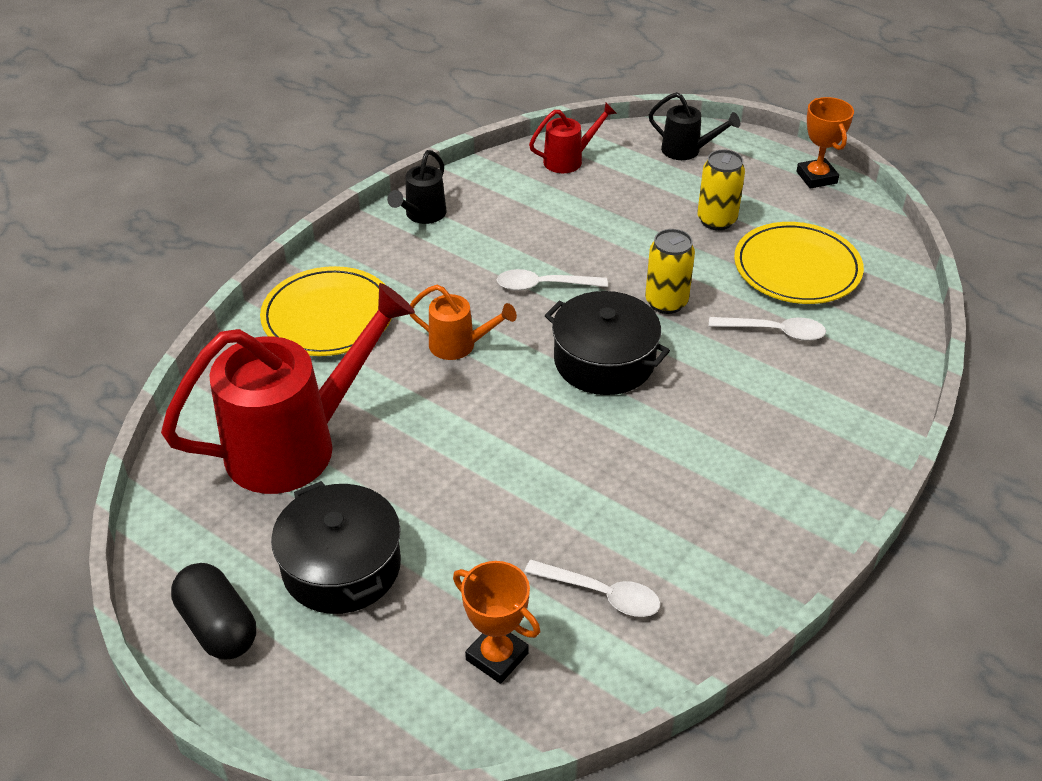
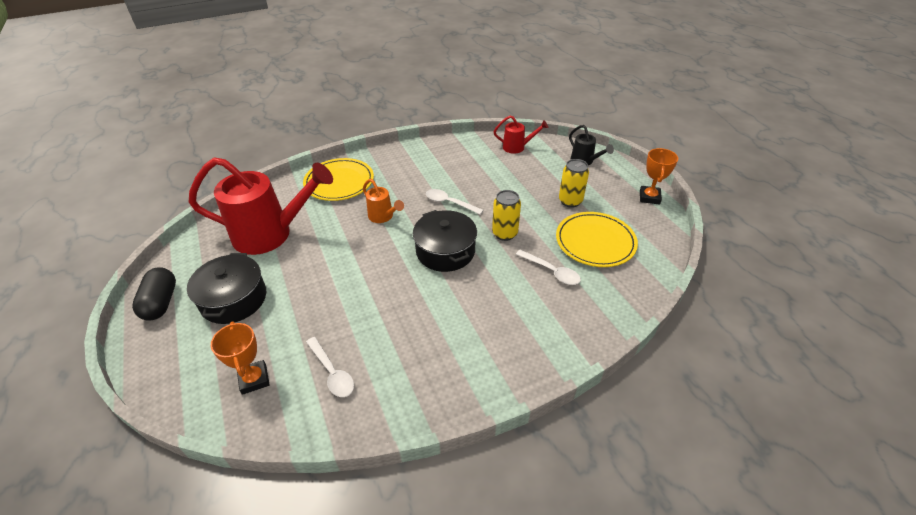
camera: 30 degrees right, 0 degrees up
(422, 215) = (423, 151): black watering can -> none

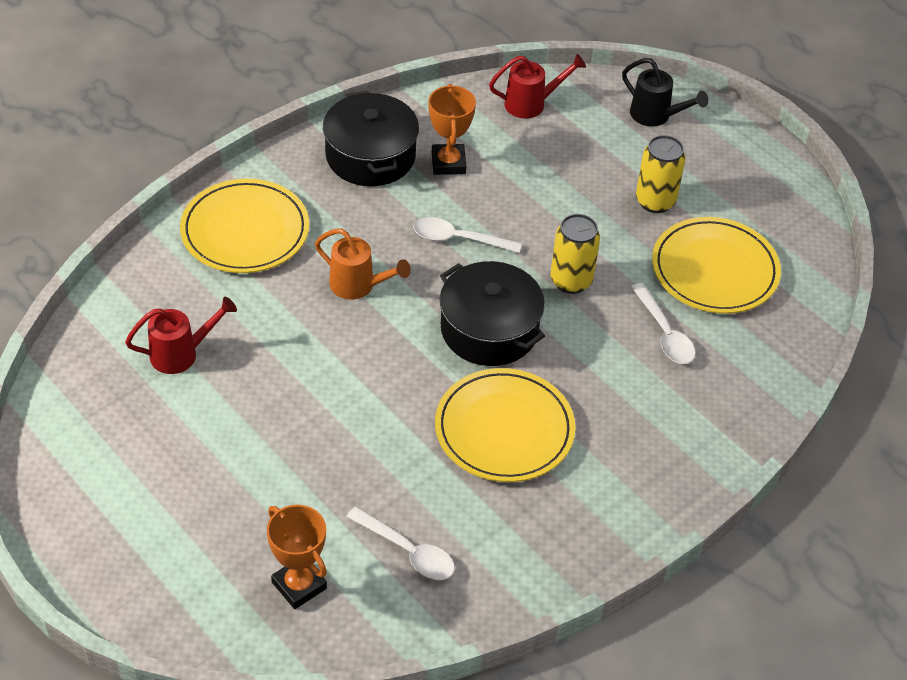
camera: 20 degrees left, 5 degrees up
(161, 302) = (72, 506): black capsule -> none
(234, 299) = (190, 476): black pot -> black pot (370, 156)
(270, 234) = (180, 354): red watering can -> red watering can, size x0.46
(428, 309) = (504, 429): none -> yellow plate
(551, 271) = (664, 333): white spoon -> white spoon turned 45 degrees clockwise
(649, 197) = (777, 172): orange trophy -> orange trophy (448, 163)

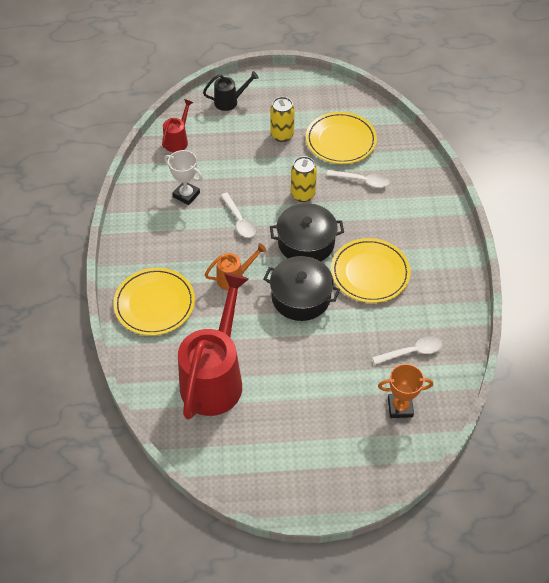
camera: 50 degrees left, 5 degrees up
(180, 354) = (214, 378): red watering can -> red watering can, size x2.16
(370, 156) = (152, 222): black pot -> black pot (301, 297)
(448, 163) = (186, 195): orange trophy -> white trophy
(458, 239) = (239, 220): white spoon -> white spoon turned 75 degrees counterclockwise

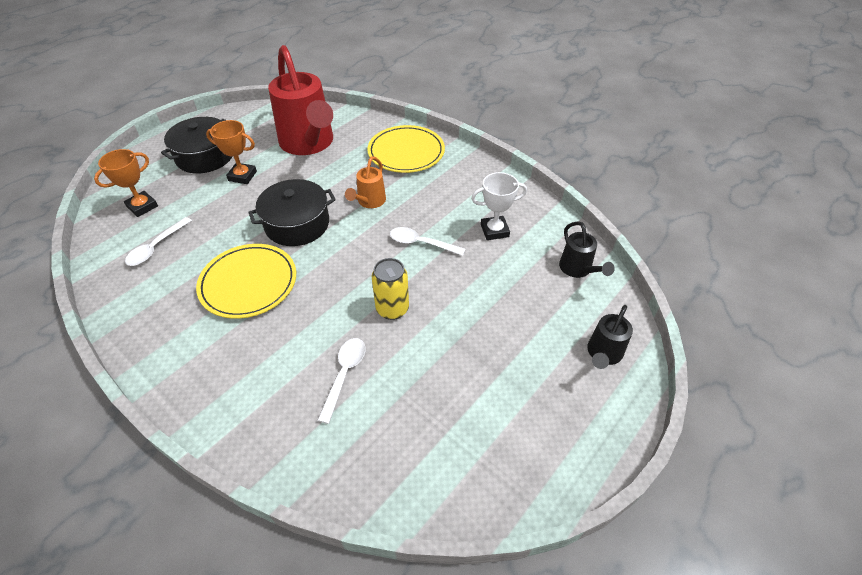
camera: 135 degrees right, 5 degrees down
(177, 141) = (577, 269): red watering can -> black watering can
(282, 135) = (495, 359): yellow can -> none
(300, 381) = (242, 176): none -> orange trophy
(306, 242) = (338, 267): black pot -> black pot (205, 156)
(341, 141) = (423, 410): yellow plate -> none
(362, 181) = (344, 374): white spoon -> white spoon turned 135 degrees clockwise

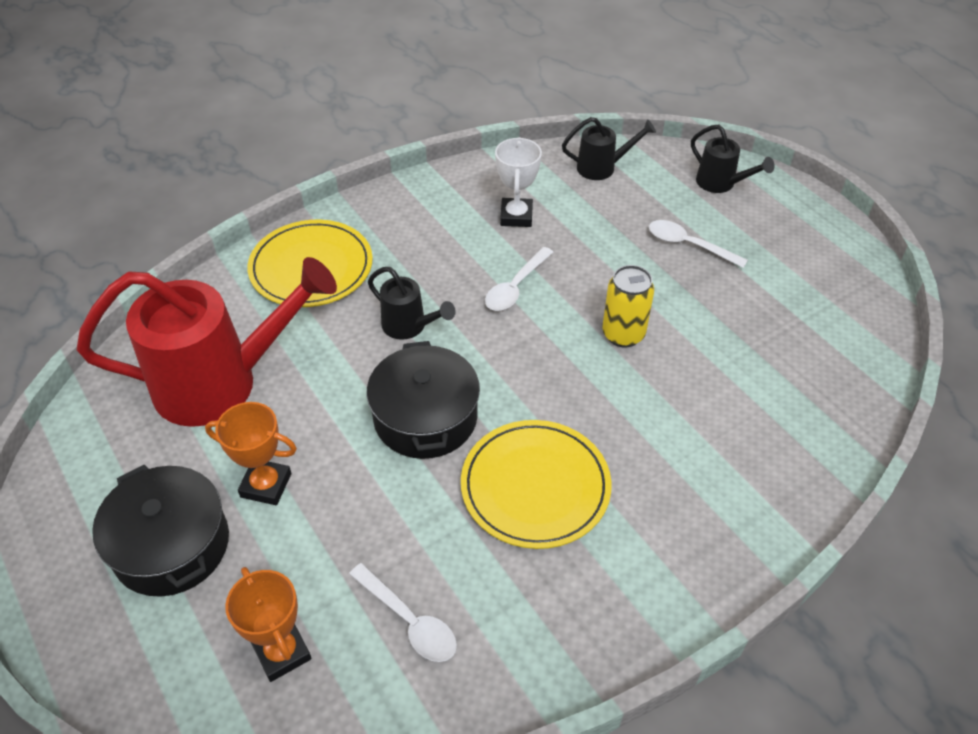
camera: 75 degrees left, 0 degrees up
(242, 176) = (266, 485): orange trophy -> orange trophy turned 75 degrees clockwise
(344, 374) = (716, 394): white spoon -> white spoon (688, 245)
(369, 201) = (409, 326): orange watering can -> black watering can

